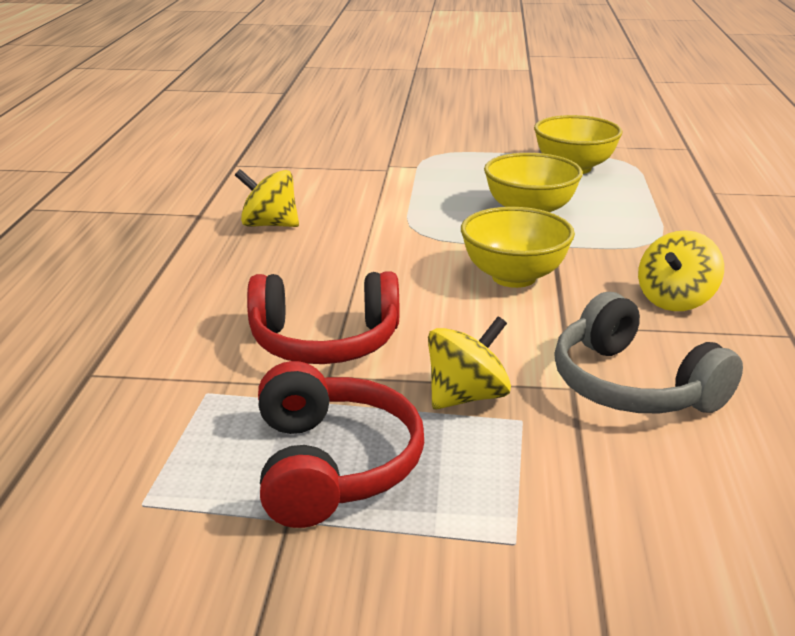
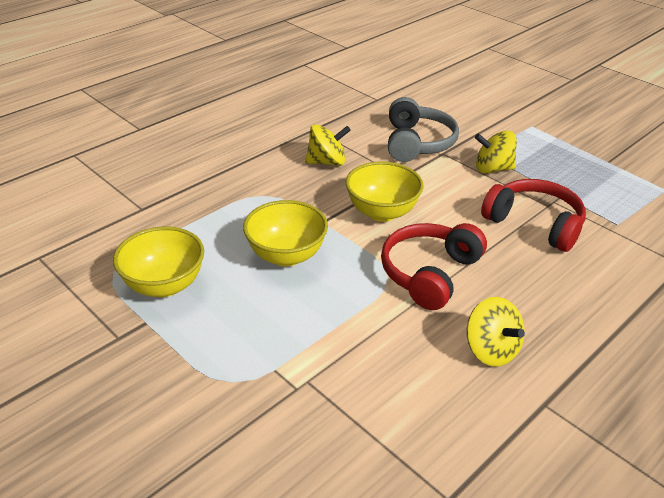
camera: 140 degrees left, 10 degrees up
(331, 465) = (577, 170): red headphones -> red headphones (430, 273)

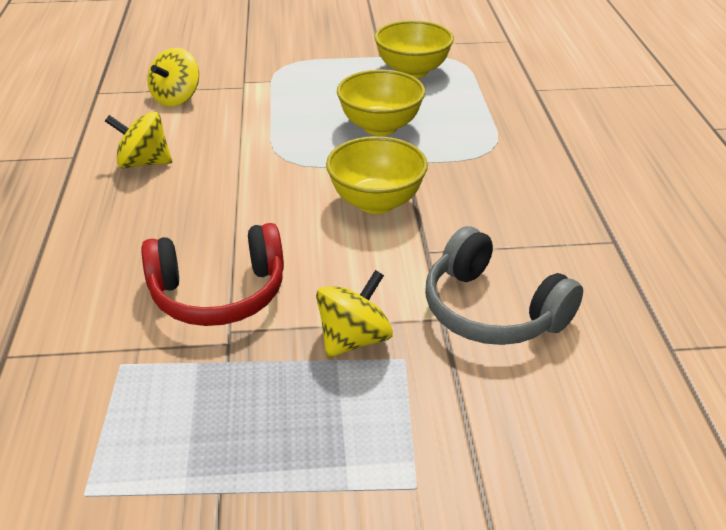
camera: 130 degrees right, 0 degrees up
(327, 162) = (517, 214): yellow spinning top -> yellow spinning top (176, 98)
(430, 273) = (256, 181): red headphones -> none

